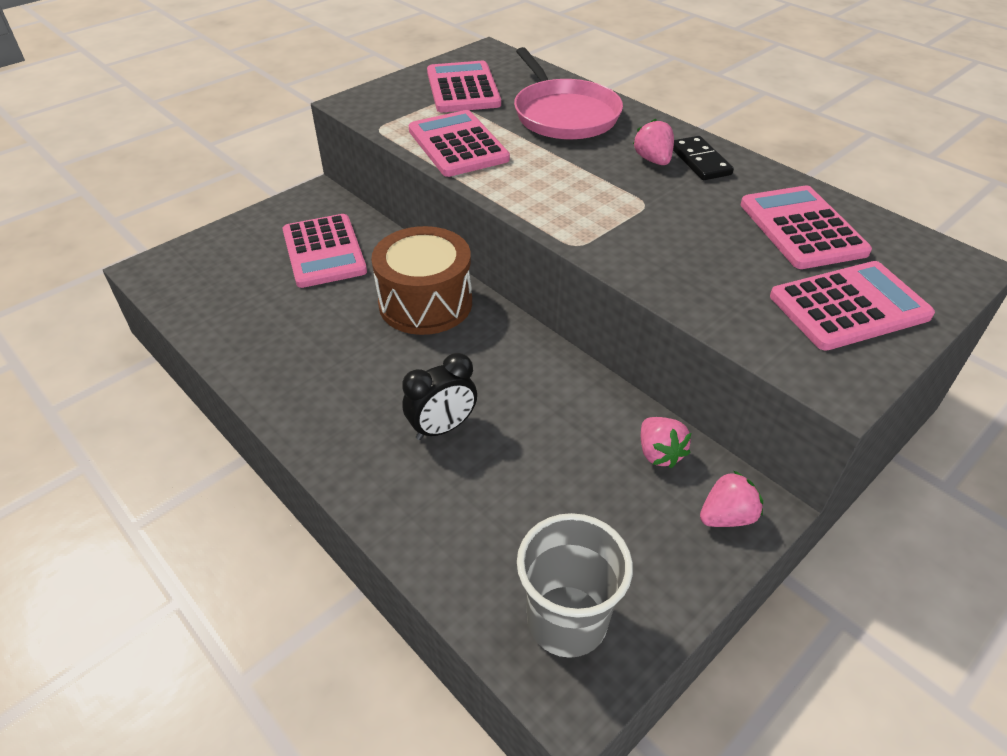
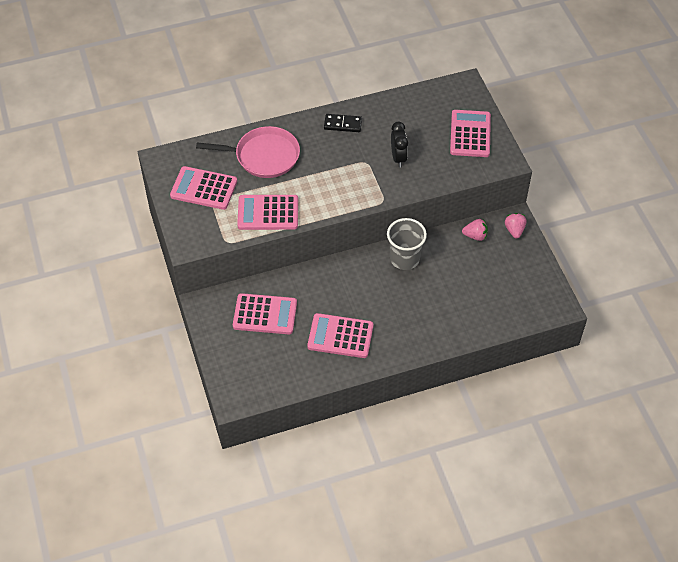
camera: 65 degrees left, 10 degrees up
(425, 303) = (335, 283): brown drum -> none
(442, 428) = (424, 304): black clock -> black clock (398, 157)
(567, 621) = (534, 298): grey cup -> grey cup (404, 258)
(653, 160) = (331, 141): pink strawberry -> none
(802, 228) = (415, 118): pink calculator -> pink calculator (340, 336)

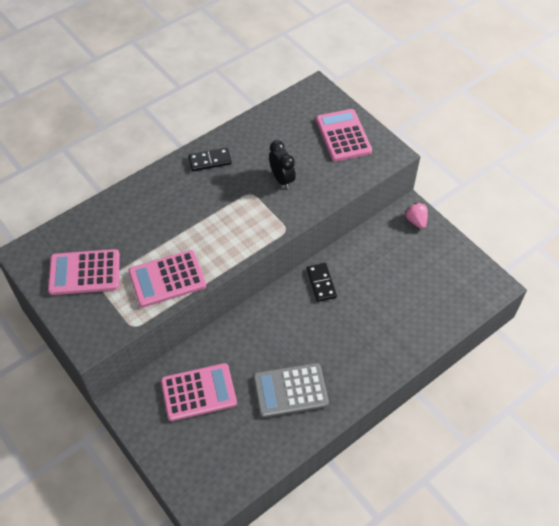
camera: 20 degrees left, 0 degrees up
(263, 156) = (138, 217): pink pan -> none
(340, 336) = (290, 390): pink calculator -> grey calculator
(404, 258) = (321, 283): grey cup -> black domino
(475, 236) = (381, 238): pink strawberry -> none

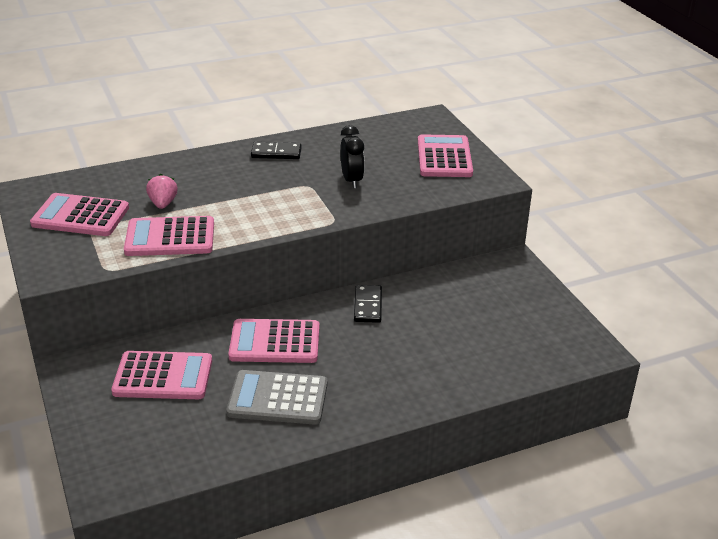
camera: 15 degrees right, 20 degrees down
(267, 337) = (275, 342): none -> pink calculator
(416, 221) = (515, 271): pink strawberry -> pink strawberry (163, 204)

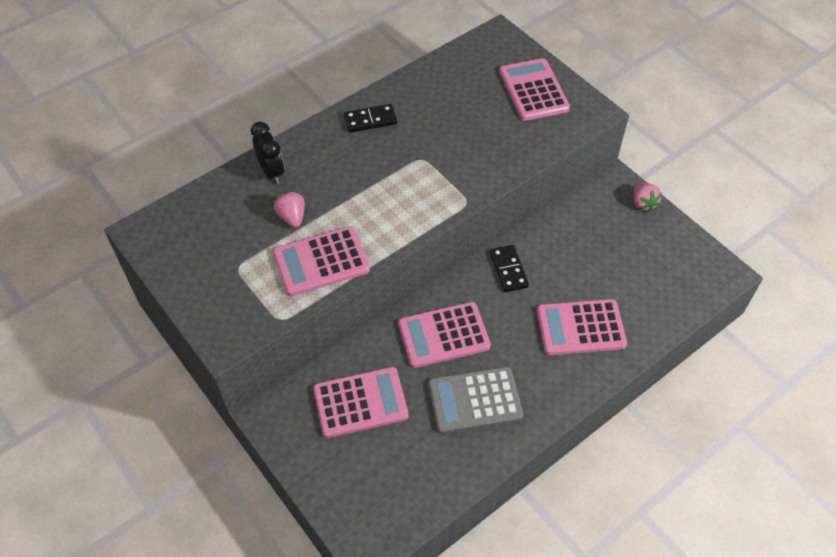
camera: 15 degrees left, 20 degrees up
(80, 216) = (218, 254): pink calculator -> pink calculator (580, 328)
(352, 180) = (460, 142): black clock -> black clock (272, 172)
(534, 281) = (643, 203): none -> pink strawberry

